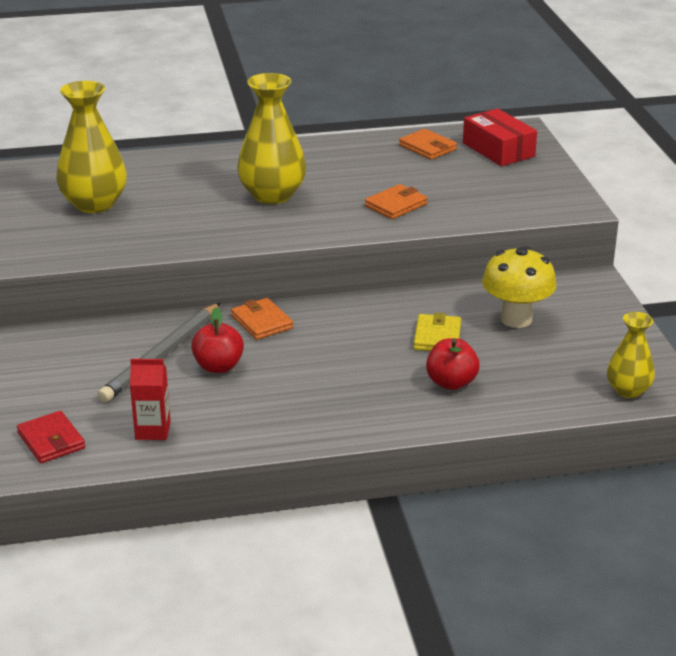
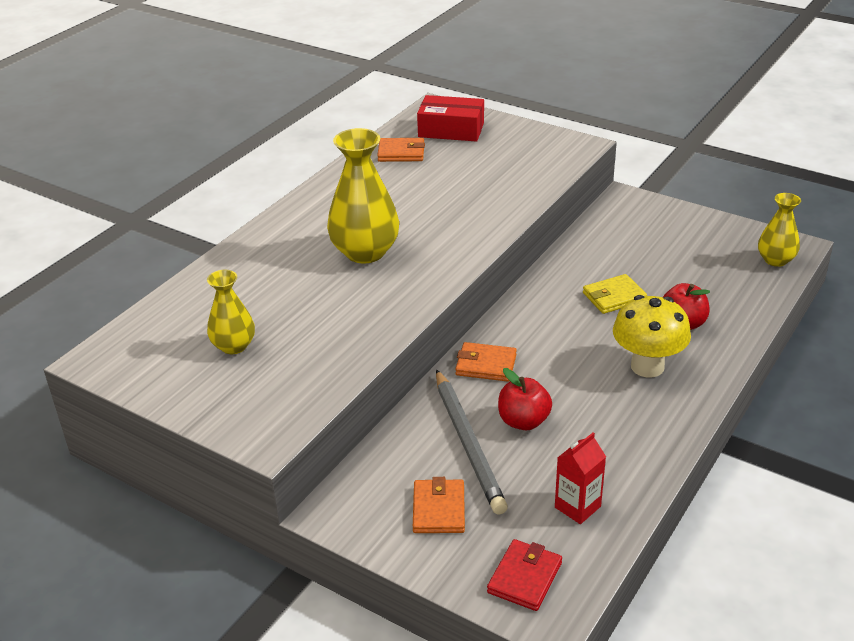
camera: 45 degrees left, 5 degrees up
(51, 440) = (524, 578): red wallet -> red wallet turned 75 degrees counterclockwise
(94, 204) = (234, 346): yellow vase -> yellow vase, size x0.59
(396, 205) = (467, 209): orange wallet -> orange wallet (438, 509)
(437, 337) = (614, 297): yellow wallet -> yellow wallet turned 75 degrees counterclockwise
(516, 319) = (633, 253): yellow mushroom -> yellow mushroom (647, 366)

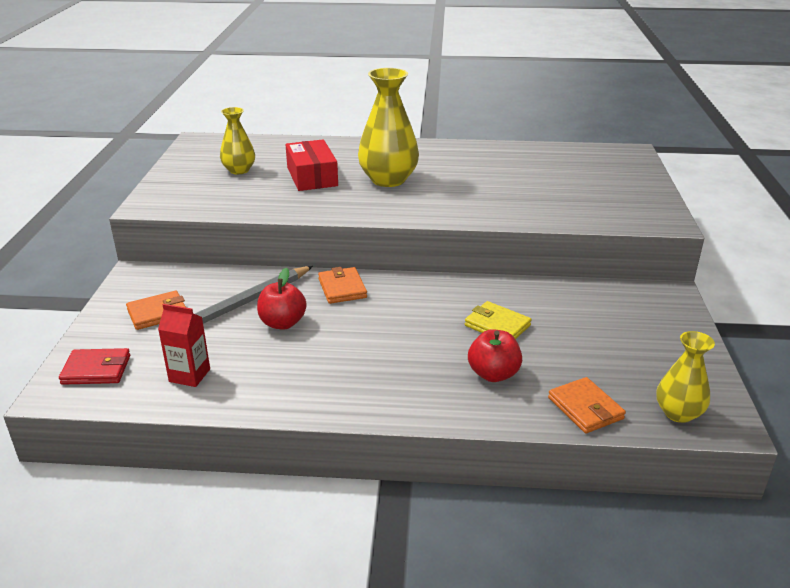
camera: 60 degrees right, 5 degrees down
(401, 153) = (542, 157): orange wallet -> orange wallet (585, 408)
(451, 130) = (605, 165): red box -> red box (312, 176)
(647, 366) = (406, 368): yellow mushroom -> none

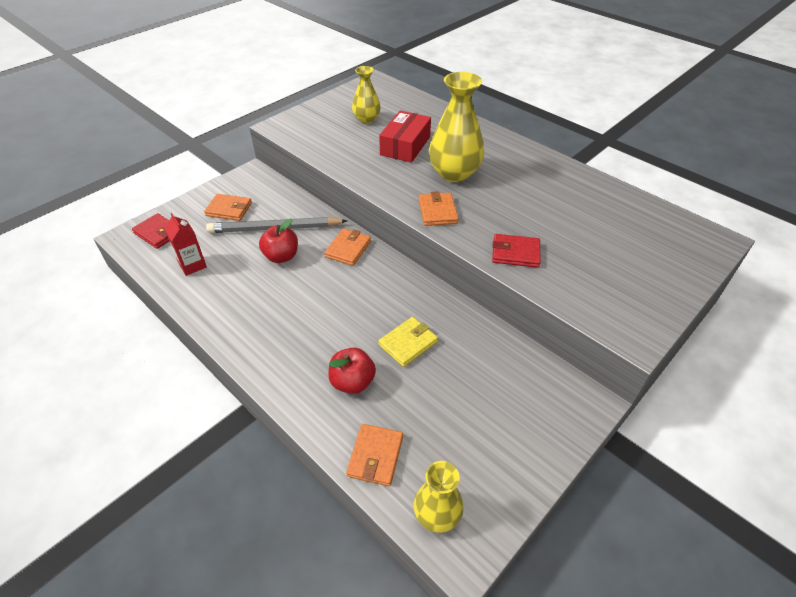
camera: 40 degrees right, 15 degrees up
(417, 209) = (437, 211): none -> orange wallet
(497, 325) = (408, 343): yellow wallet -> yellow wallet turned 60 degrees clockwise
(519, 210) = (515, 253): none -> red wallet

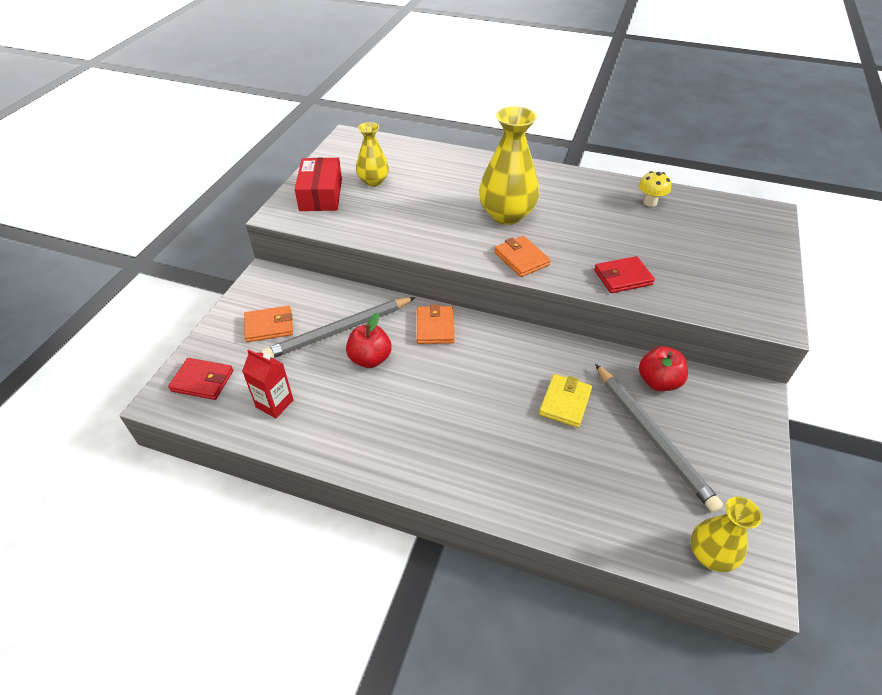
camera: 25 degrees left, 0 degrees up
(352, 382) = (542, 462): red apple -> red apple (658, 382)
(375, 456) = (617, 526): orange wallet -> none
(405, 146) = (436, 199): red box -> red box (321, 194)
(462, 399) = (652, 436): none -> grey pencil
(596, 197) = (650, 202): none -> yellow mushroom

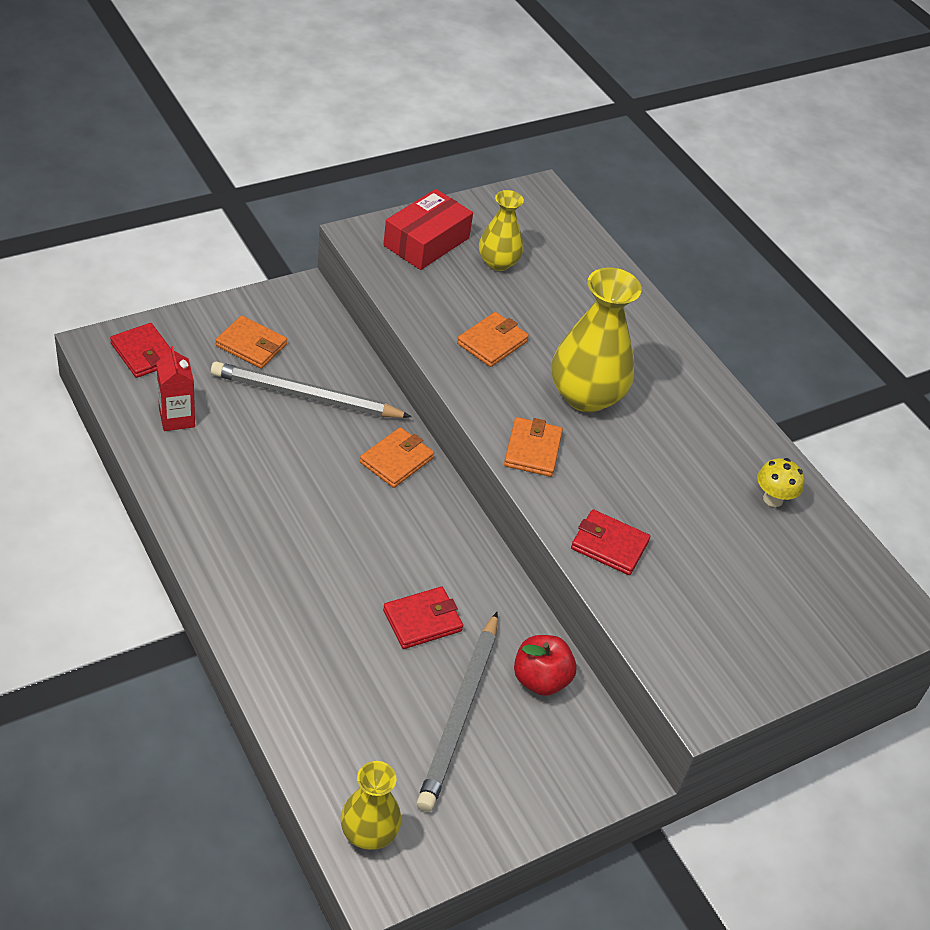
camera: 35 degrees right, 0 degrees up
(370, 359) = (300, 443): red apple -> none
(425, 221) = (492, 342): none -> orange wallet
(565, 402) = (422, 620): yellow wallet -> red wallet

